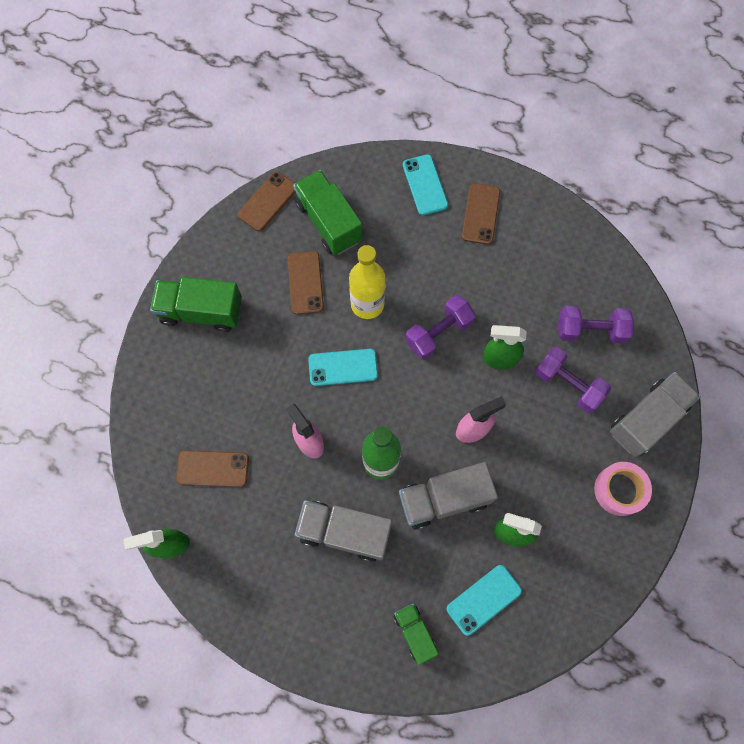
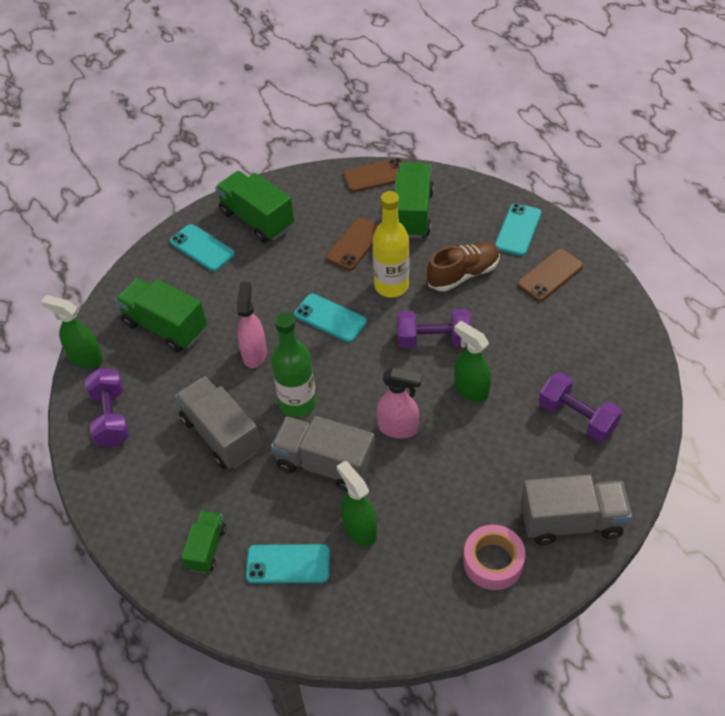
camera: 40 degrees right, 20 degrees down
(177, 371) = (202, 248): none -> turquoise phone
(213, 468) = (165, 327): brown phone -> green truck
(415, 256) = (463, 274): none -> brown shoe
(568, 384) = (517, 446): purple dumbbell -> purple dumbbell (111, 417)

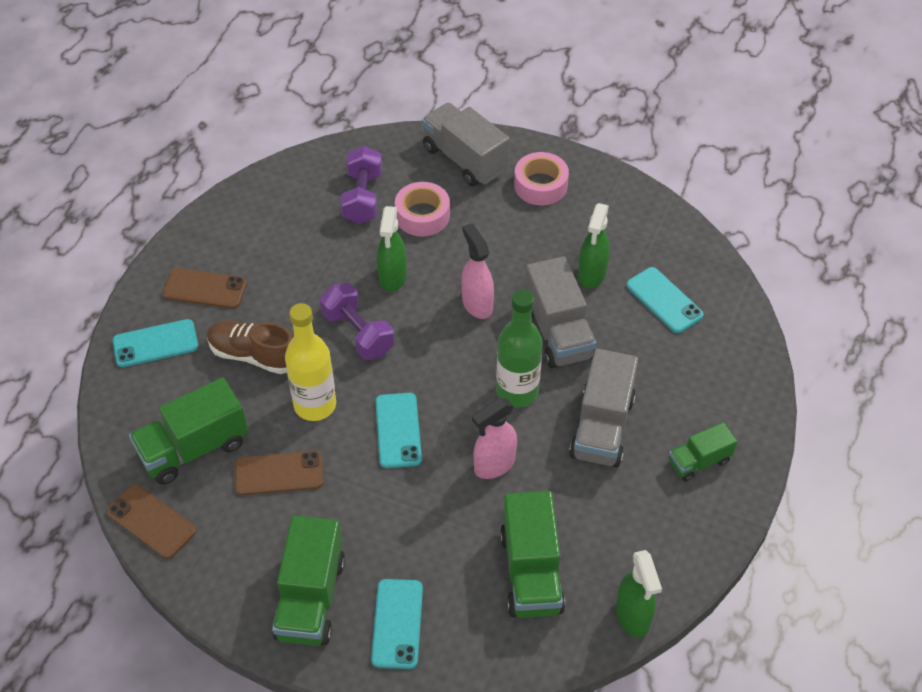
camera: 130 degrees left, 0 degrees up
(111, 417) = (670, 532): purple dumbbell -> none
(206, 548) = (706, 361): green truck -> green truck (699, 461)
(523, 447) = (422, 215): none -> pink tape

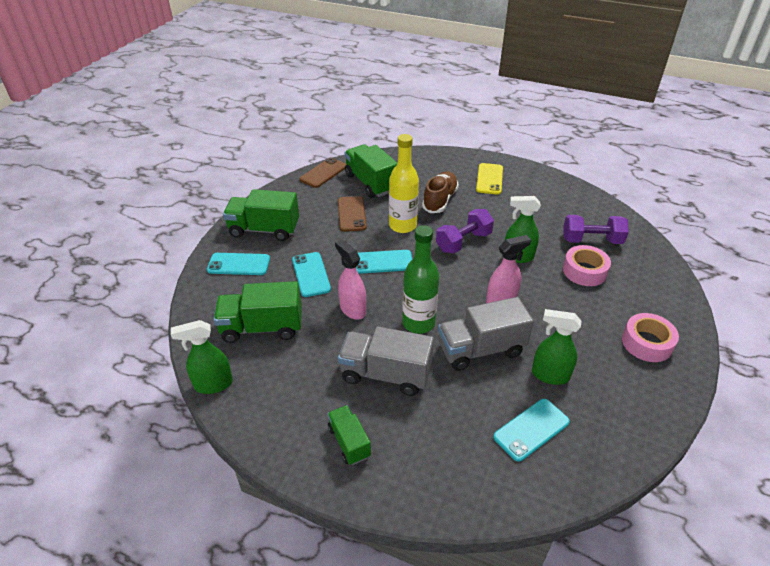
camera: 90 degrees right, 10 degrees down
(155, 344) = (444, 165): turquoise phone -> turquoise phone (311, 274)
(205, 289) = (489, 179): brown phone -> yellow phone
(464, 159) = (657, 294): grey truck -> none

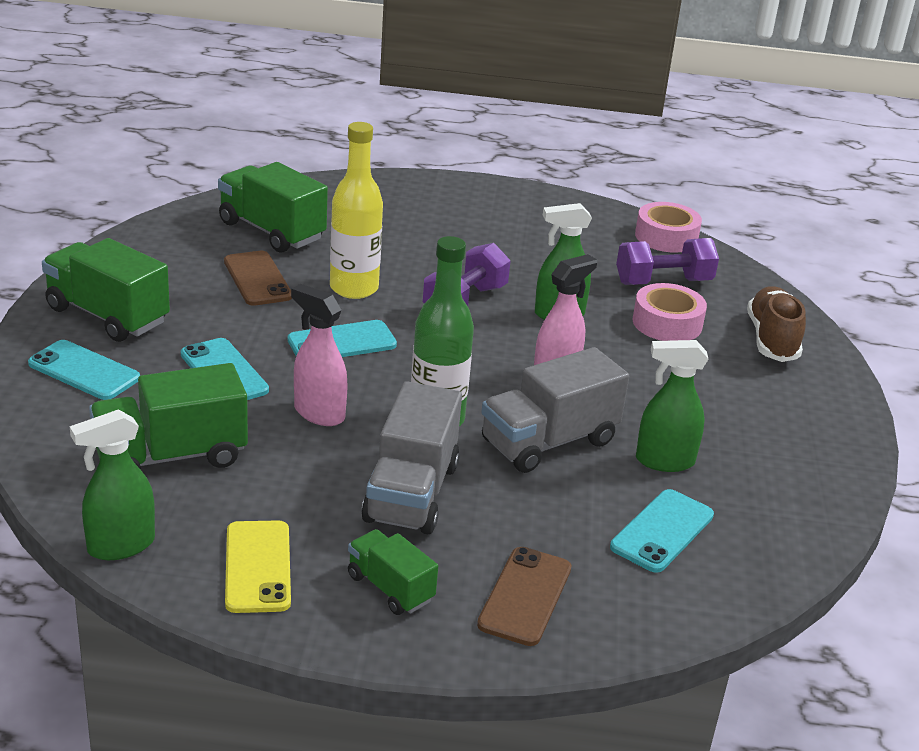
camera: 20 degrees left, 10 degrees down
(239, 264) = (84, 371): turquoise phone -> turquoise phone turned 45 degrees clockwise
(264, 230) = (107, 315): green truck -> green truck turned 45 degrees clockwise
(323, 173) = (179, 222): brown phone -> brown phone (525, 596)
(385, 374) = (411, 493): grey truck -> grey truck turned 75 degrees counterclockwise
(440, 200) = (402, 247): brown shoe -> brown shoe (772, 339)
(489, 179) = (472, 211): yellow phone -> yellow phone (258, 567)
(647, 343) = (787, 404): pink tape -> pink tape (666, 237)

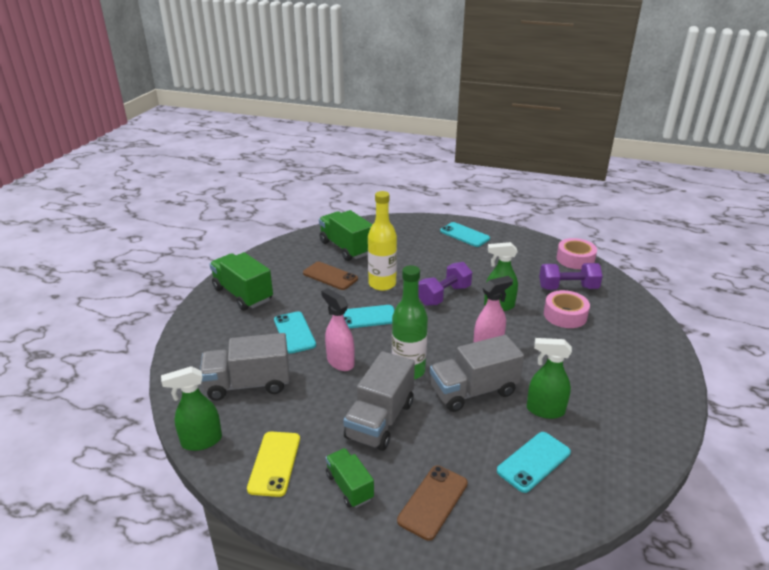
camera: 15 degrees right, 0 degrees up
(84, 371) = (219, 327): turquoise phone -> turquoise phone (464, 235)
(170, 456) = (248, 384): green truck -> grey truck
(257, 279) = (330, 276): brown phone -> brown phone turned 45 degrees counterclockwise
(772, 339) = (631, 329): brown shoe -> none

